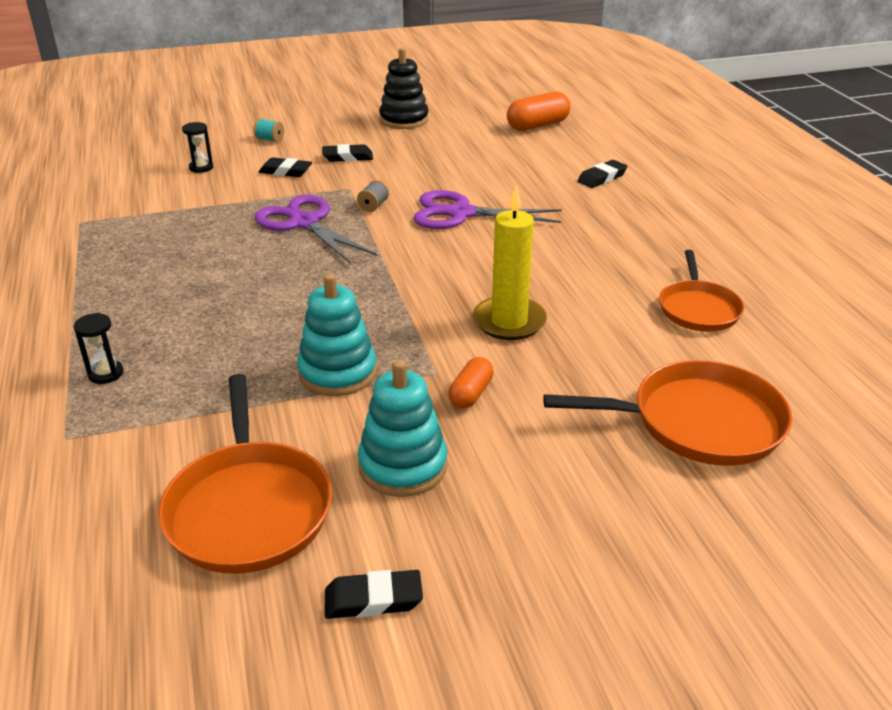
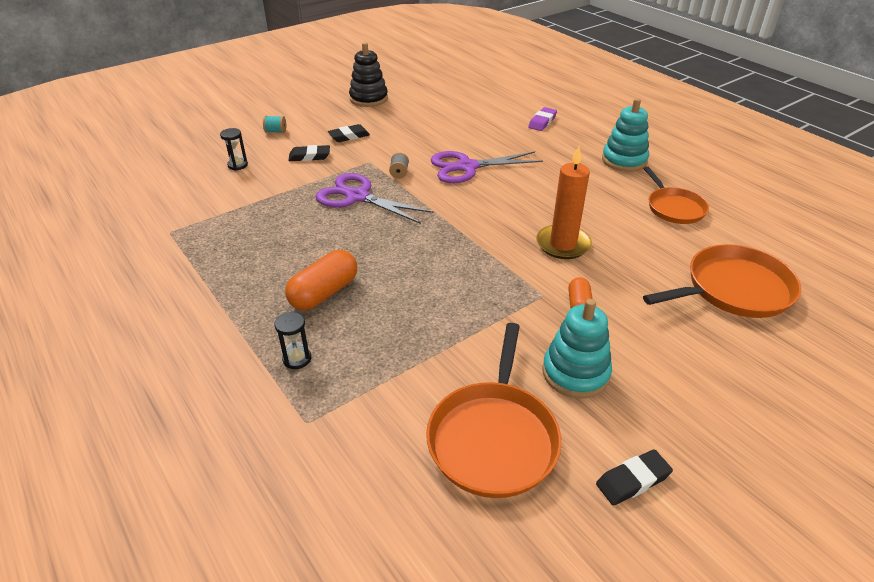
camera: 20 degrees left, 5 degrees up
(248, 508) = (493, 438): orange pan -> orange pan turned 45 degrees clockwise
(337, 373) = (475, 313): turquoise stacking toy -> turquoise stacking toy (624, 160)
(509, 321) = (563, 244): yellow candle -> orange candle
(538, 126) = (469, 88): orange capsule -> orange capsule (324, 293)
(602, 178) = (542, 122): black eraser -> purple eraser

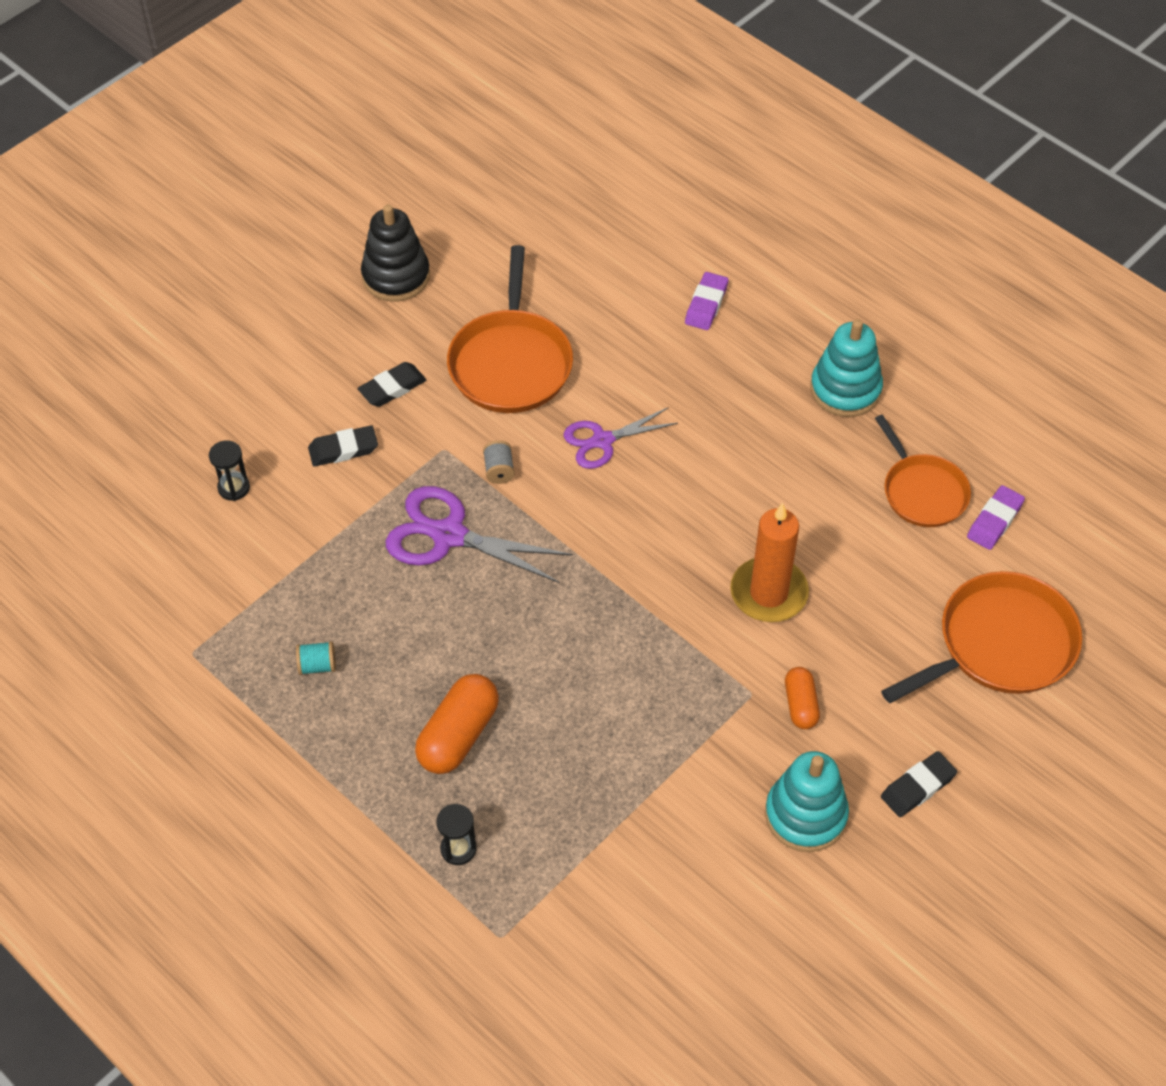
camera: 10 degrees left, 15 degrees up
(276, 131) = (264, 392): turquoise spool -> turquoise spool (317, 665)
(467, 167) = (602, 441): purple scissors -> purple scissors, size x0.64
(493, 438) = (721, 921): orange pan -> orange pan (511, 362)
(633, 480) = (879, 949): black eraser -> black eraser (918, 787)
(725, 226) = (994, 521): none -> purple eraser

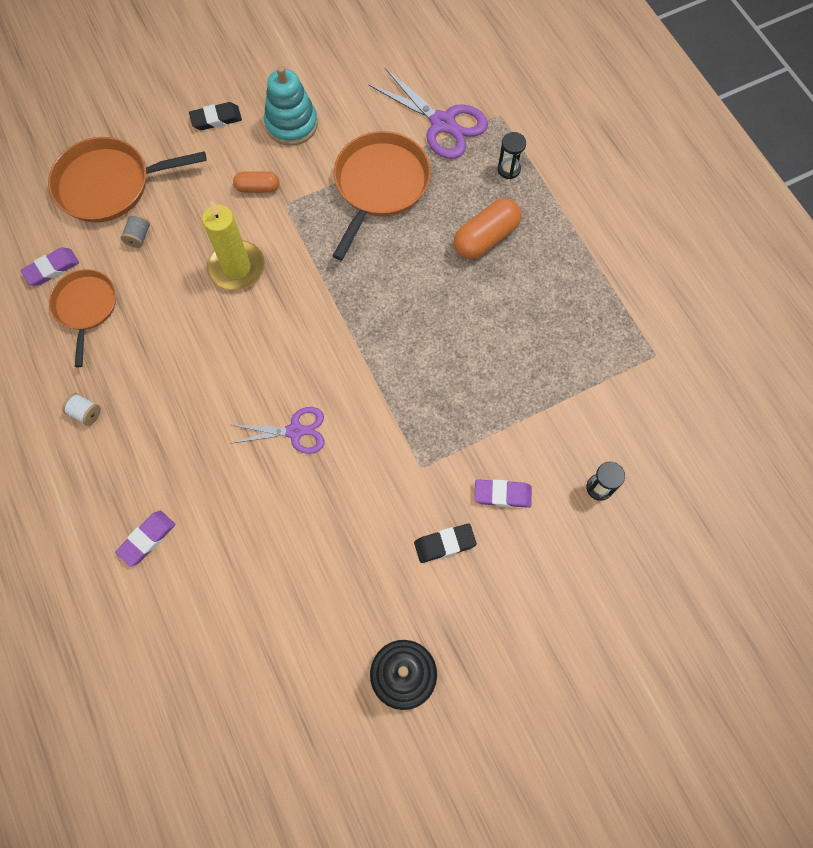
camera: 160 degrees left, 15 degrees up
(317, 665) = (567, 316): turquoise spool -> none
(343, 449) = (502, 494): black eraser -> purple eraser
(448, 535) = (443, 388): purple scissors -> purple scissors (443, 123)
(499, 470) = (385, 432): grey spool -> grey spool (138, 237)
(511, 362) = (337, 535): orange pan -> orange pan (379, 185)
(768, 593) = (237, 268): orange candle -> yellow candle
(800, 705) = (258, 188): orange capsule -> orange capsule turned 75 degrees clockwise
(845, 389) = (86, 413): turquoise stacking toy -> white spool

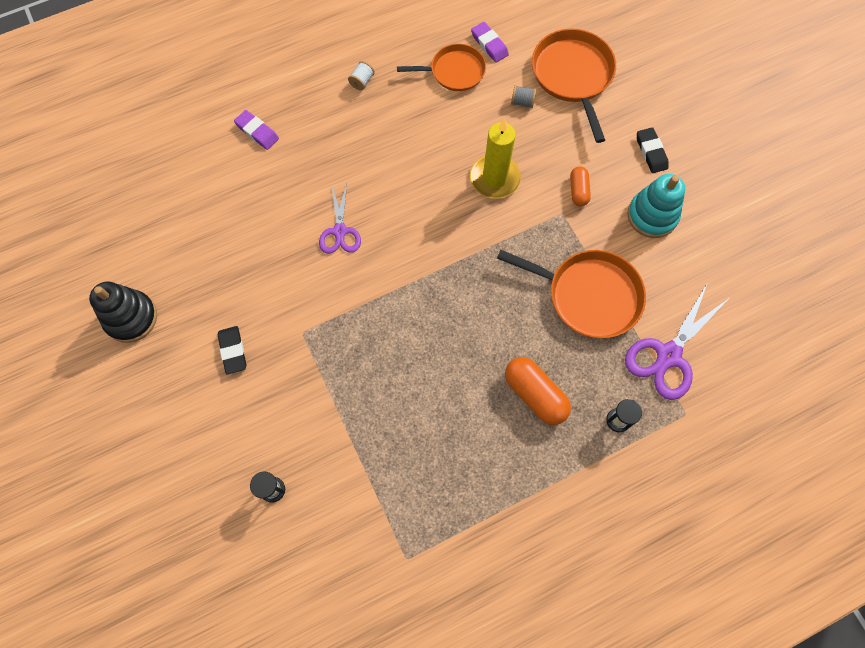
camera: 90 degrees right, 0 degrees up
(502, 494) = (272, 401): purple eraser -> none

